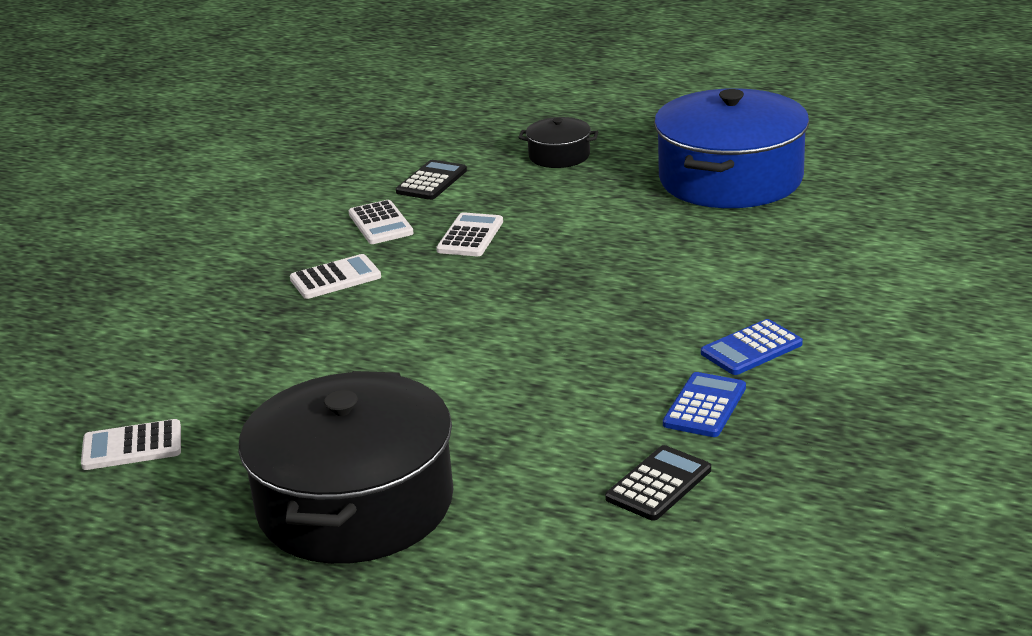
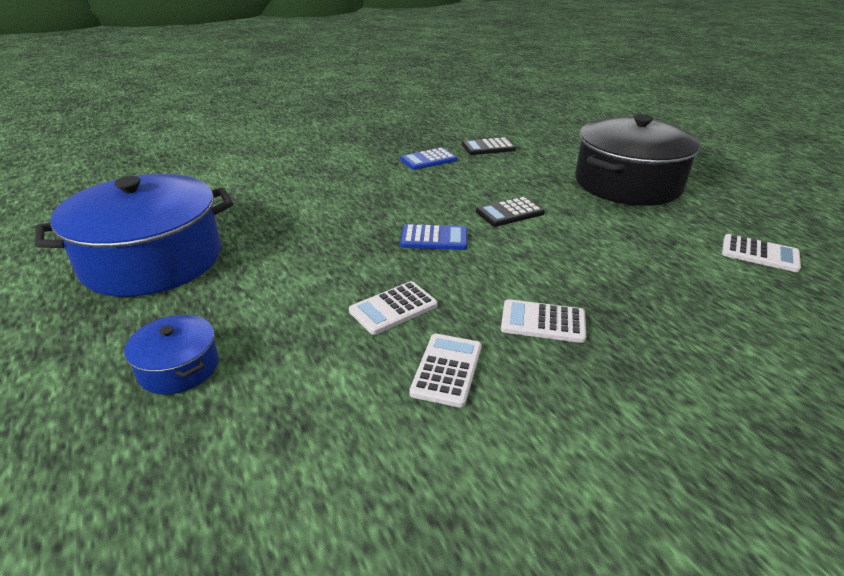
camera: 145 degrees left, 5 degrees up
(431, 181) = (330, 409): black calculator -> black calculator (509, 212)
(559, 156) = (178, 367): black pot -> blue pot
(751, 349) = (368, 169): blue calculator -> blue calculator (434, 238)

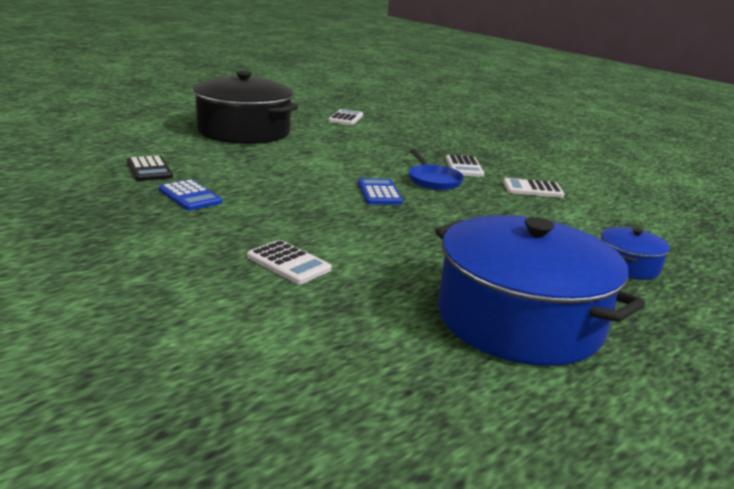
camera: 105 degrees left, 10 degrees down
(393, 308) = (489, 203): white calculator -> white calculator (288, 263)
(478, 281) = (433, 180): none -> blue pan
(509, 212) = (317, 168): black calculator -> none

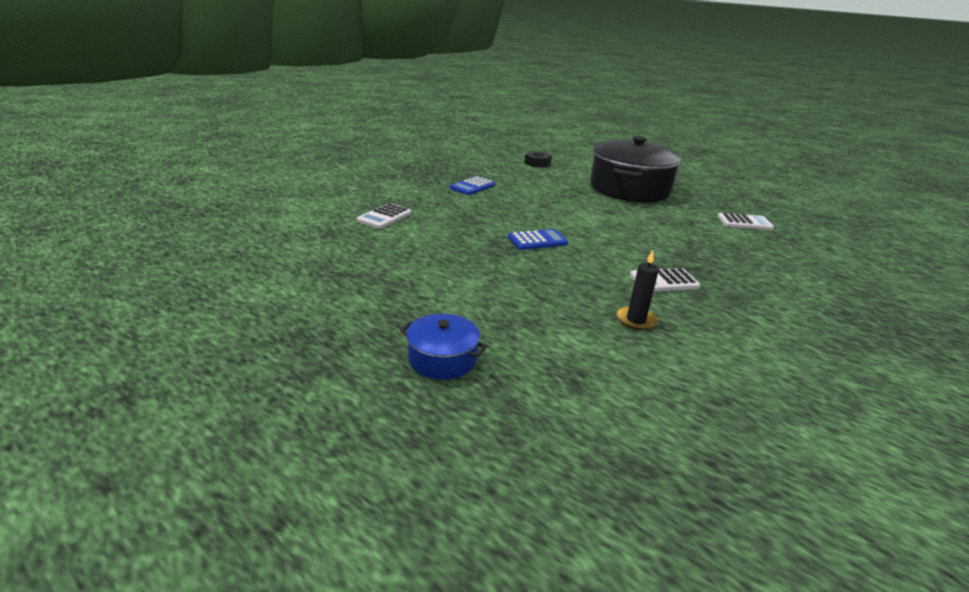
camera: 80 degrees right, 5 degrees up
(118, 149) = (537, 163): none -> black nut
(149, 169) = (509, 173): black calculator -> none
(433, 180) = (598, 263): blue pan -> none
(519, 319) = (320, 289): blue pot -> none
(532, 189) = (635, 320): white calculator -> black candle

